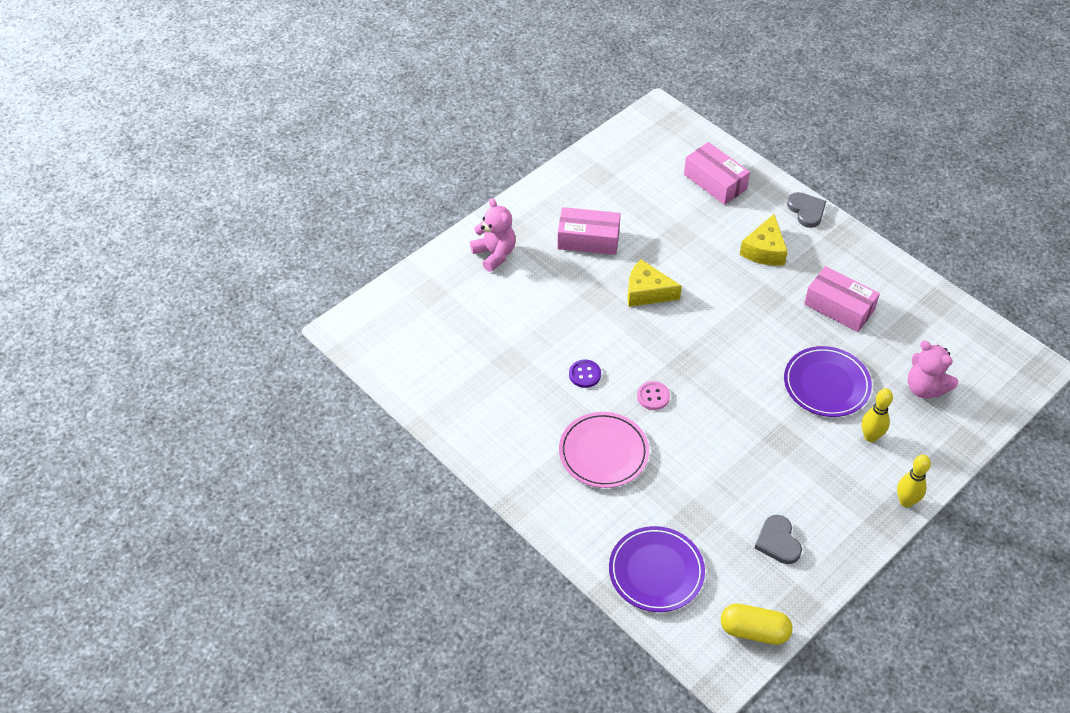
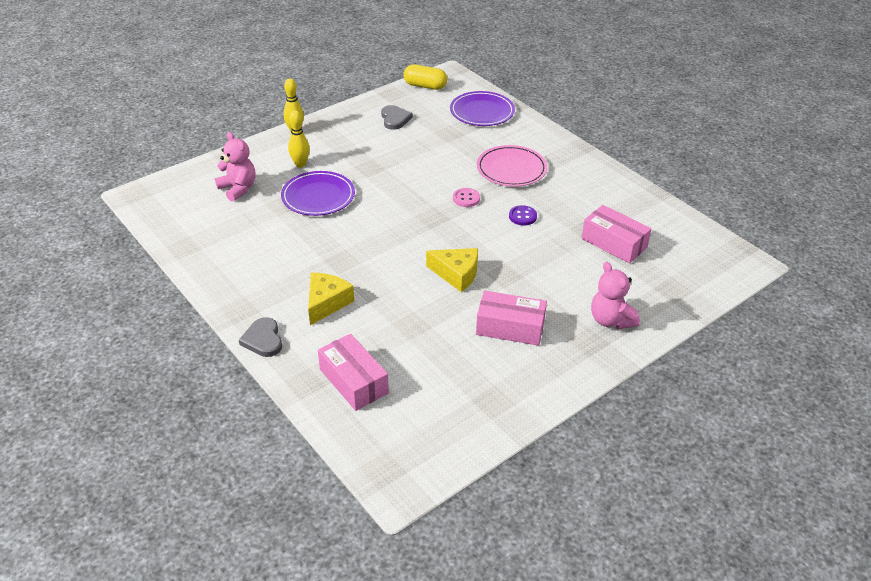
camera: 175 degrees left, 10 degrees down
(839, 307) = (277, 249): pink box -> pink box (614, 243)

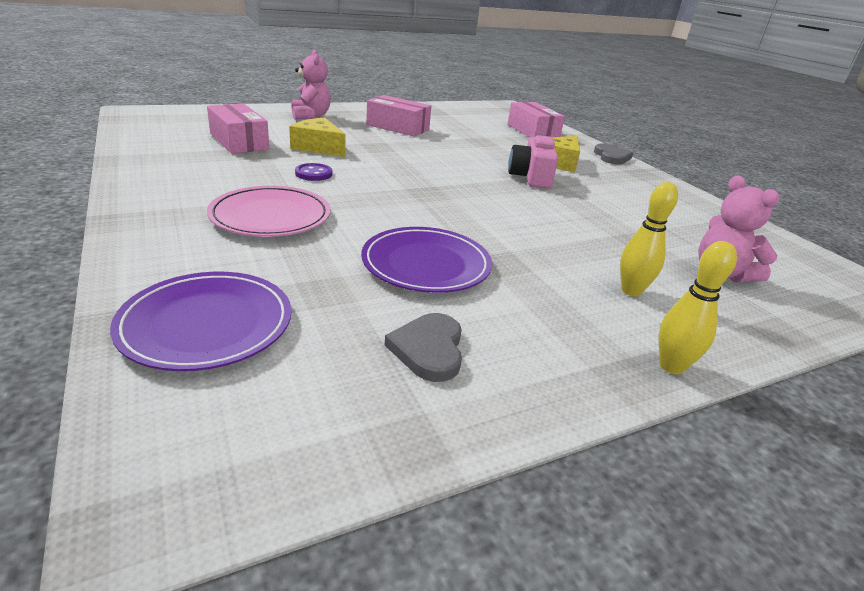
camera: 170 degrees left, 10 degrees down
(318, 196) = (586, 240): purple plate -> purple plate (426, 264)
(355, 265) = (531, 177): none -> pink camera
(425, 86) = (285, 455): yellow capsule -> none
(456, 274) = (425, 155): yellow cheese -> yellow cheese (318, 147)
(466, 198) = (371, 200): pink button -> none

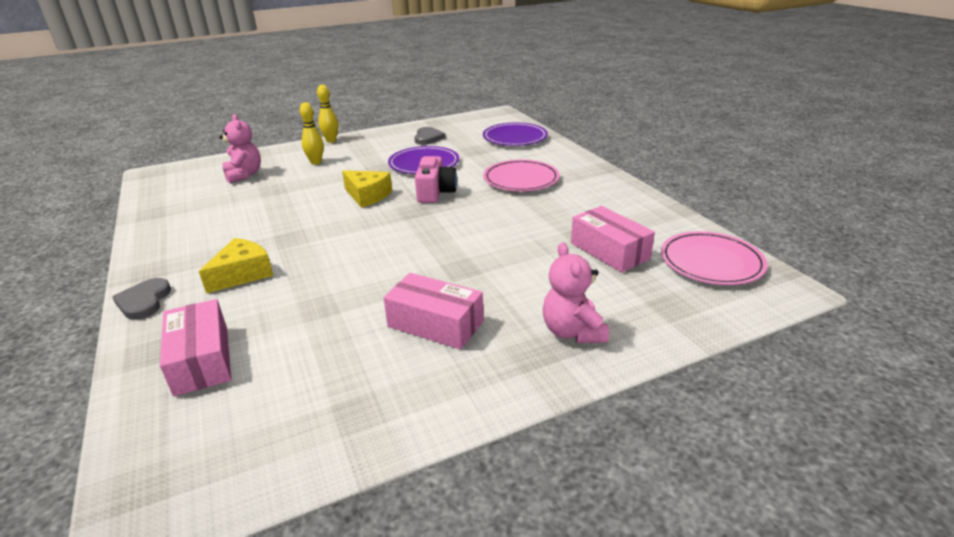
camera: 175 degrees left, 0 degrees up
(161, 127) = (711, 262): none -> pink plate
(314, 174) = (512, 218): purple button -> none
(318, 147) = (524, 255): yellow cheese -> yellow cheese (367, 196)
(531, 177) = (302, 243): pink camera -> pink camera (435, 192)

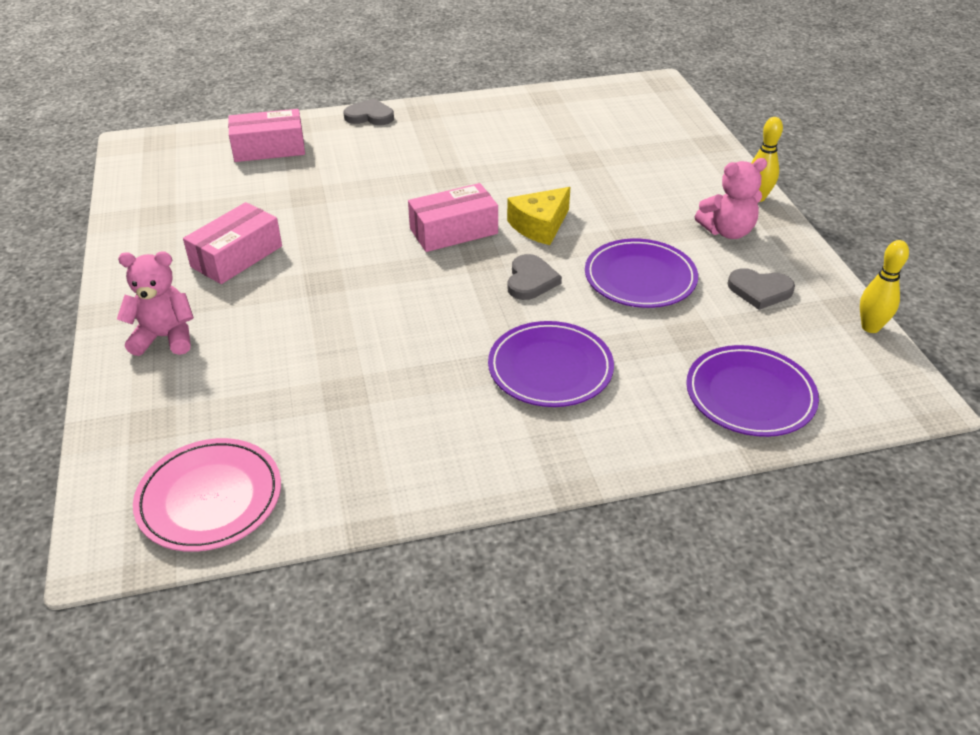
camera: 100 degrees right, 10 degrees up
(242, 274) = (388, 155): yellow cheese -> none
(244, 175) = (636, 139): pink teddy bear -> pink teddy bear (727, 231)
(316, 162) = (668, 187): yellow bowling pin -> yellow bowling pin (870, 327)
(435, 192) = (530, 280): pink camera -> grey heart
(521, 179) = (550, 368): pink plate -> purple plate
(609, 251) = (293, 406): pink box -> pink box (453, 231)

